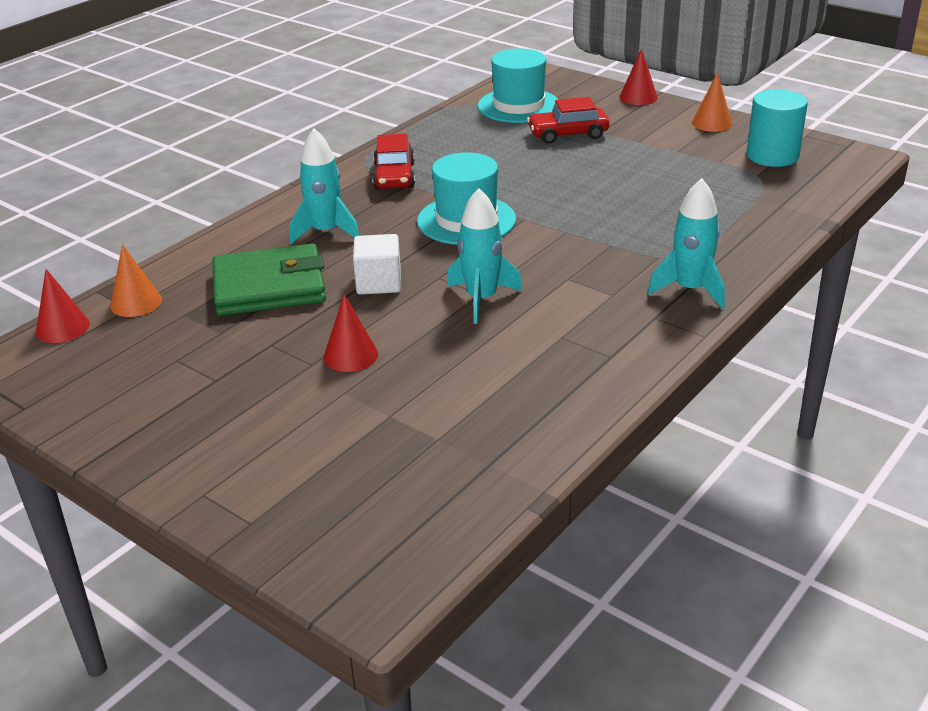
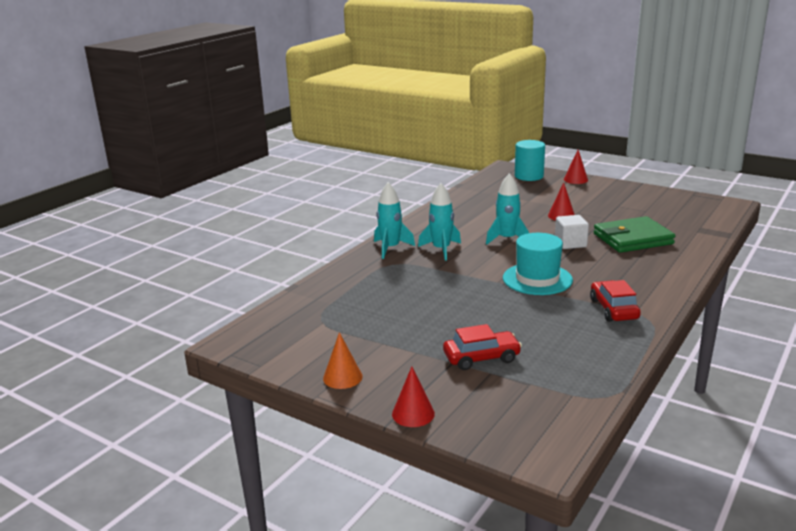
camera: 175 degrees right, 10 degrees down
(62, 328) = (722, 218): red cone -> red cone (575, 179)
(136, 302) = (700, 229): orange cone -> none
(326, 232) = (628, 268): turquoise rocket -> turquoise rocket (441, 249)
(518, 106) = (542, 395): turquoise hat -> none
(772, 156) = (302, 340): turquoise cylinder -> turquoise cylinder (529, 176)

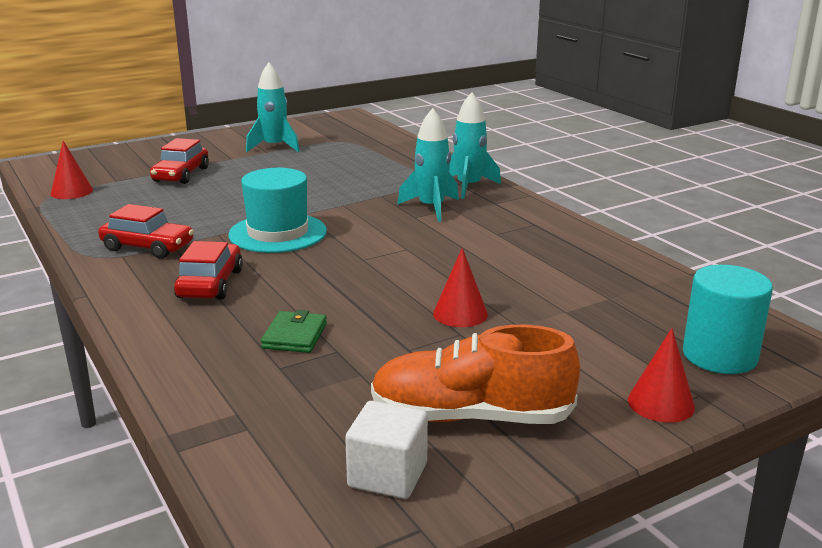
camera: 115 degrees right, 0 degrees up
(342, 377) = (239, 135): orange cone -> none
(413, 414) = (157, 144): red cone -> red cone (72, 192)
(507, 239) = (416, 249): turquoise rocket -> turquoise rocket (274, 147)
(570, 243) = (346, 284): white cube -> white cube (388, 475)
(622, 273) = (210, 284): none -> red car
(630, 200) = (471, 417): none -> orange shoe
(632, 239) = (294, 336): green wallet -> green wallet, size x0.50

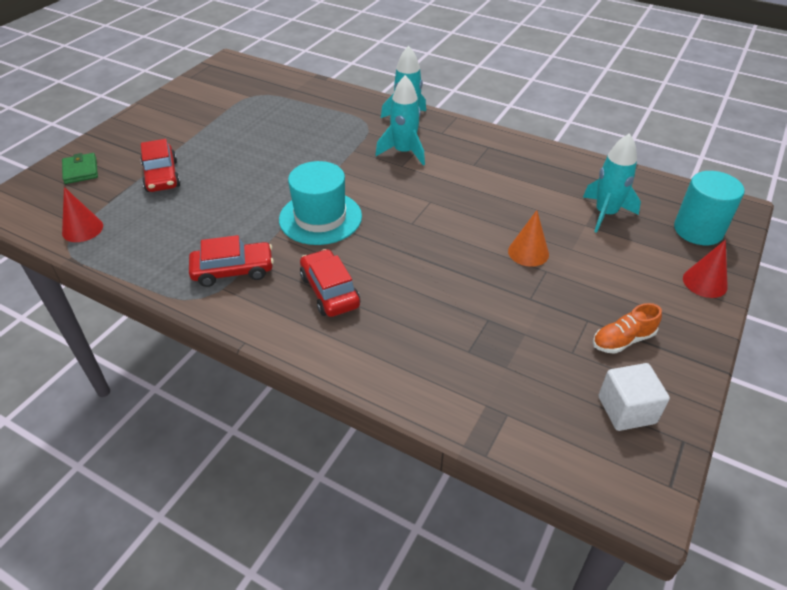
camera: 30 degrees left, 20 degrees up
(274, 147) = (206, 118): turquoise rocket -> turquoise rocket (605, 214)
(294, 336) = (447, 318): green wallet -> green wallet (80, 170)
(460, 314) = (528, 252): red cone -> orange cone
(471, 417) = (623, 340): orange shoe -> orange shoe, size x0.53

